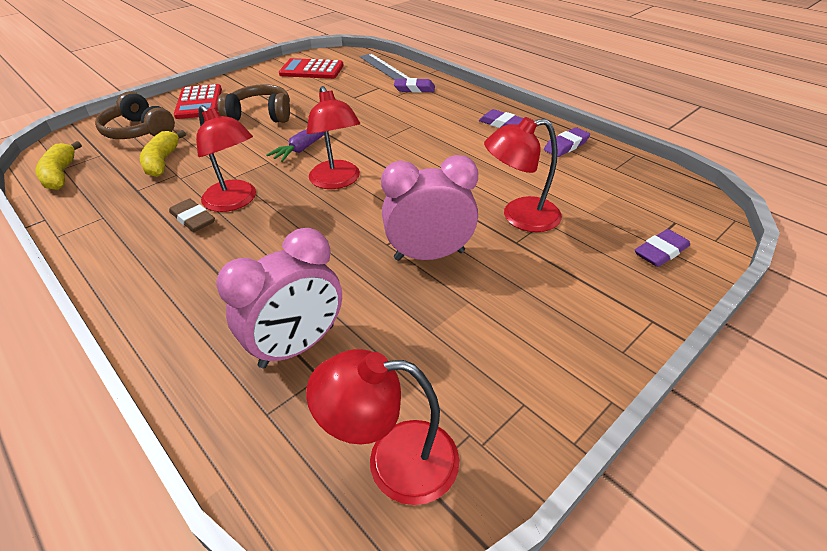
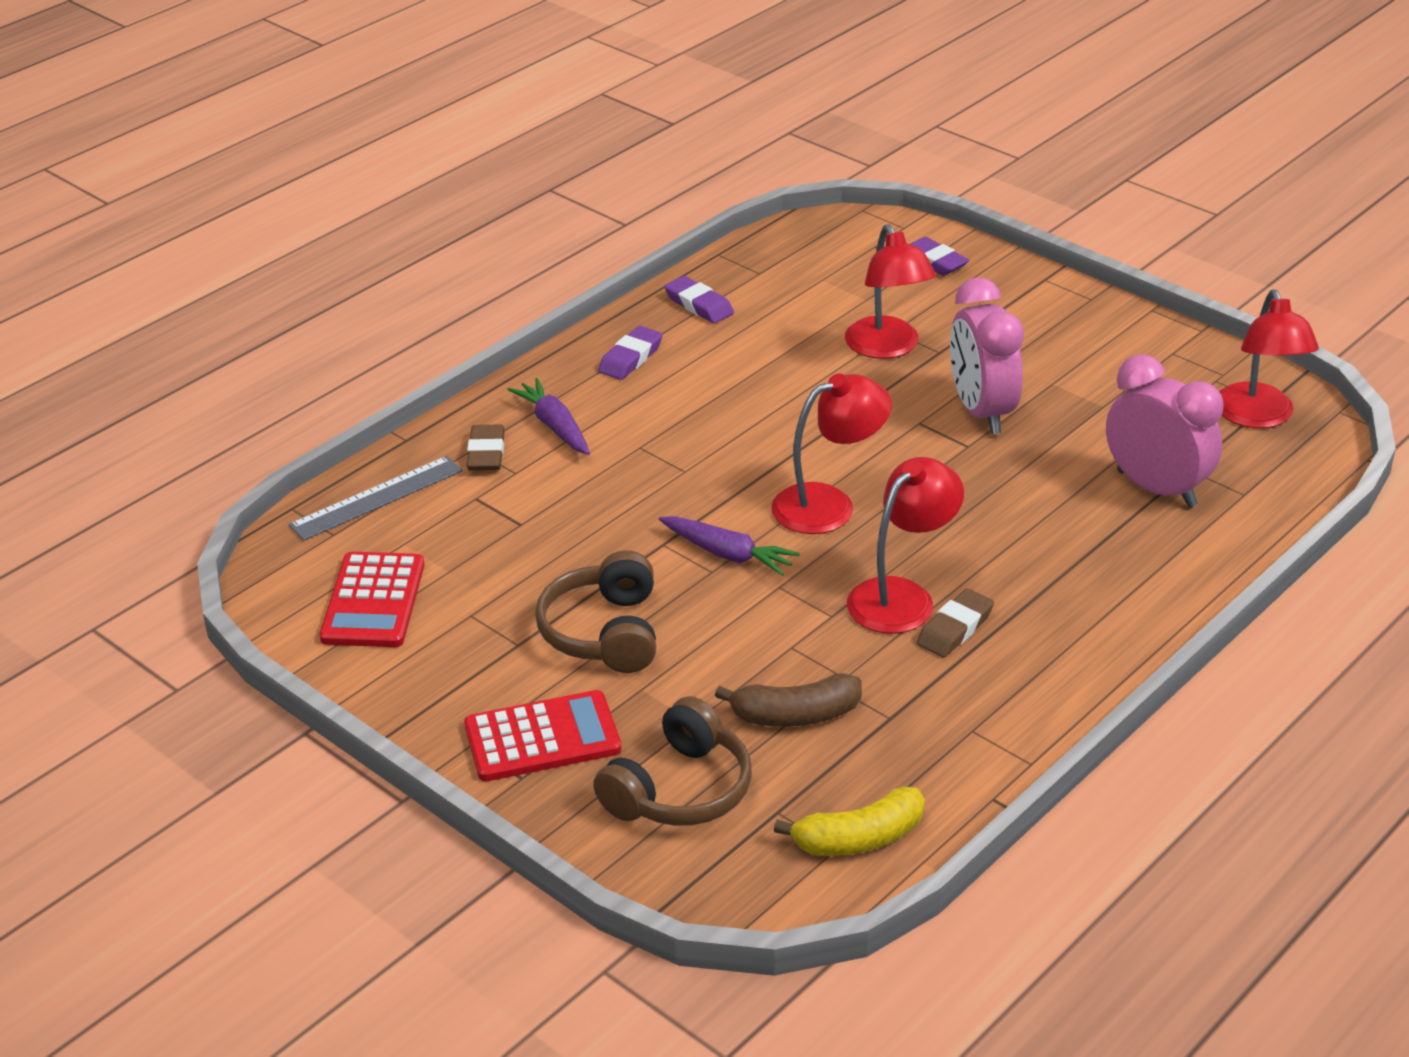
camera: 95 degrees left, 5 degrees down
(162, 162) = (795, 715): yellow banana -> brown banana
(414, 89) = (486, 453): purple eraser -> brown eraser
(435, 104) = (554, 426): none -> purple carrot

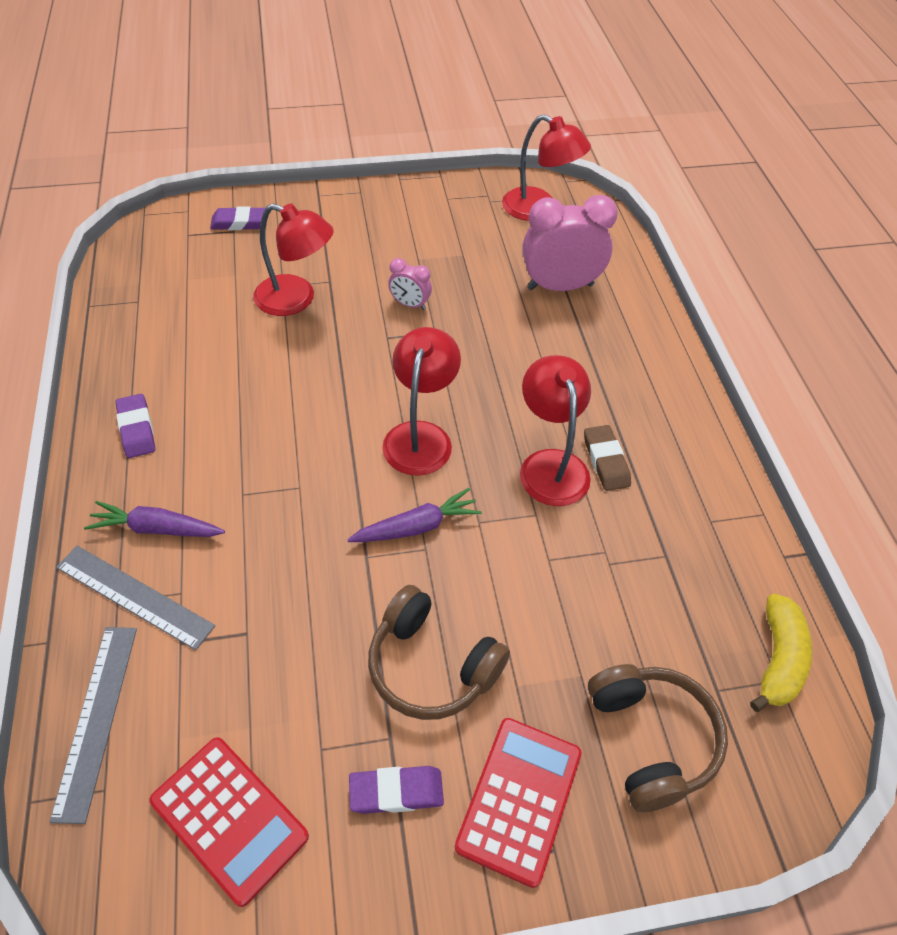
camera: 55 degrees left, 15 degrees up
(486, 453) = (134, 596): brown eraser -> grey ruler
(699, 305) = (129, 353): purple eraser -> purple eraser (396, 792)
(795, 715) = (623, 608): brown banana -> none
(981, 412) = (410, 304): pink clock -> pink clock, size x0.49

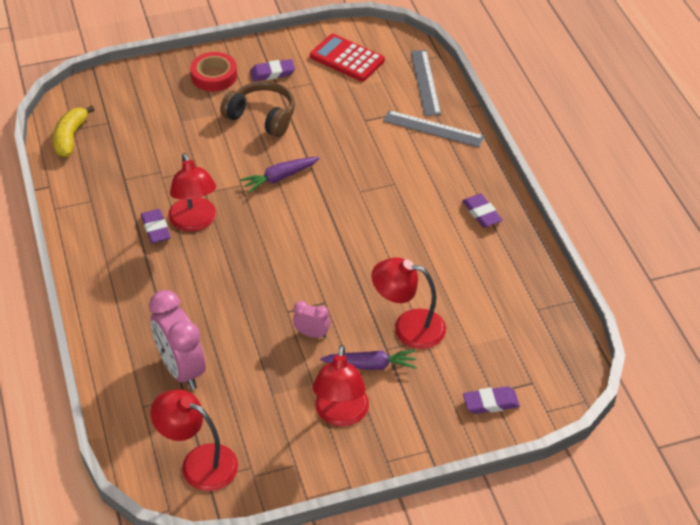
camera: 175 degrees right, 5 degrees down
(156, 529) = (438, 160): purple carrot -> purple carrot (371, 365)
(420, 436) = (286, 230): red lamp -> red lamp (340, 415)
(519, 799) = (214, 76): red calculator -> red tape
(560, 286) = (181, 369): pink clock -> pink clock turned 75 degrees clockwise
(606, 461) = (156, 229): brown eraser -> purple eraser
(651, 739) = (147, 101): brown headphones -> none

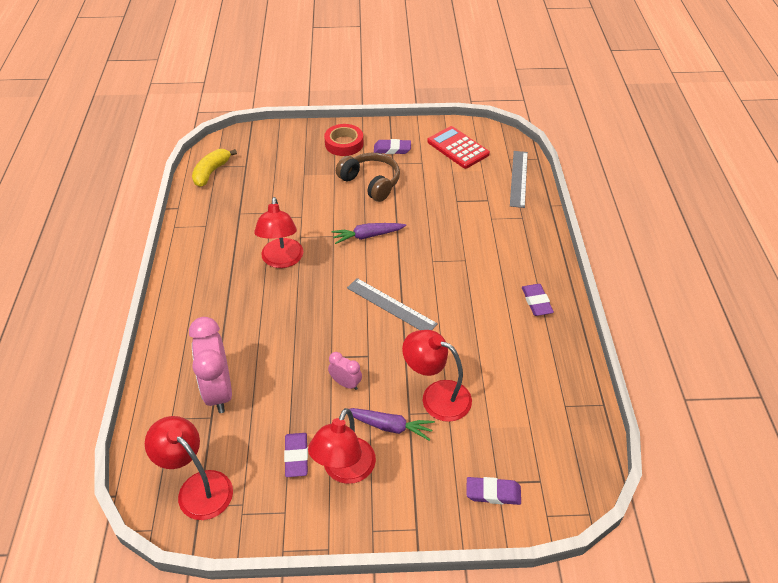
camera: 15 degrees right, 0 degrees up
(156, 229) = (248, 260): purple eraser -> purple eraser (296, 456)
(433, 129) = (514, 218): grey ruler -> grey ruler (391, 305)

